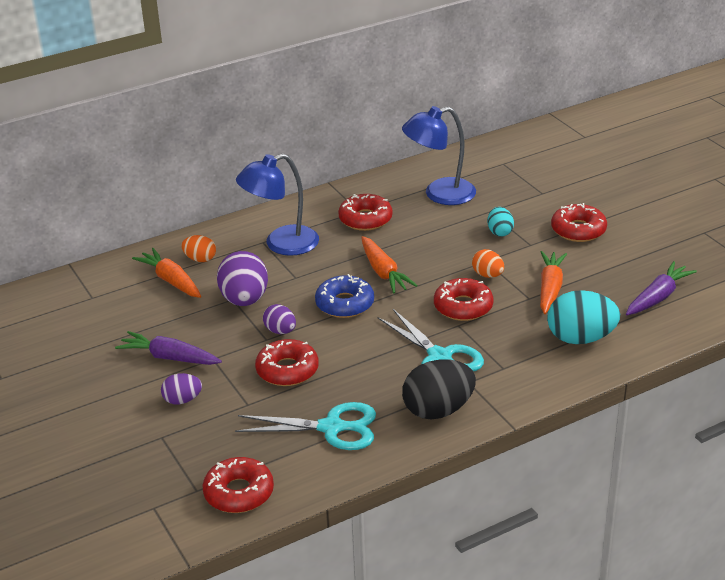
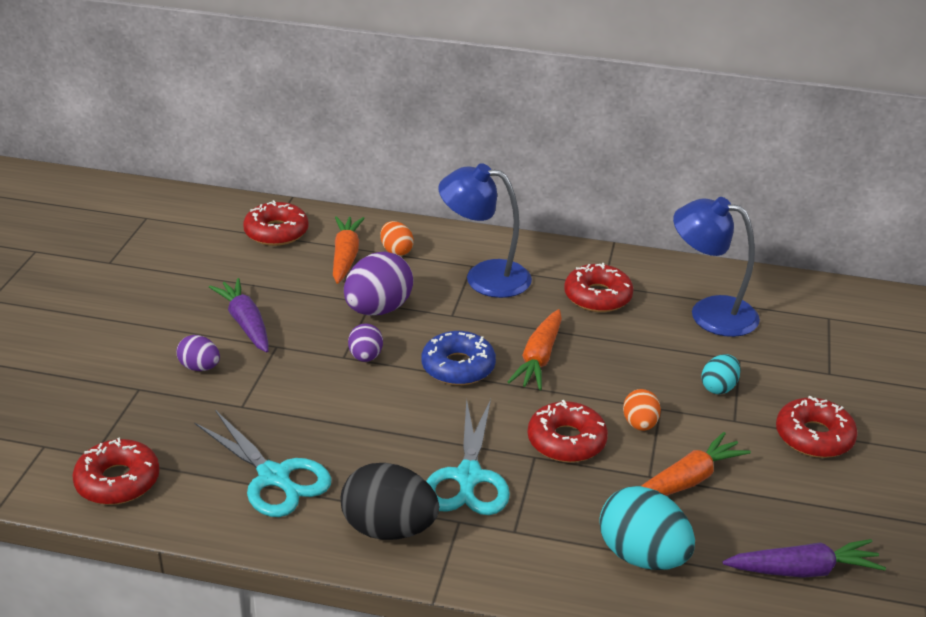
camera: 40 degrees right, 0 degrees up
(287, 370) = (318, 397): red donut -> red donut (276, 232)

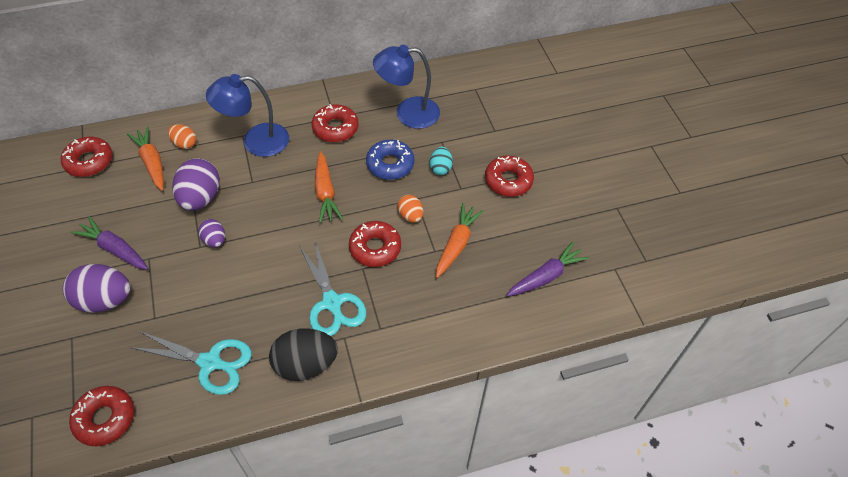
camera: 30 degrees left, 20 degrees up
(200, 367) = (105, 300): purple egg -> purple egg, size x1.82
(458, 367) = (279, 221): blue donut -> blue donut (390, 164)
(642, 556) = (459, 309): turquoise egg -> none

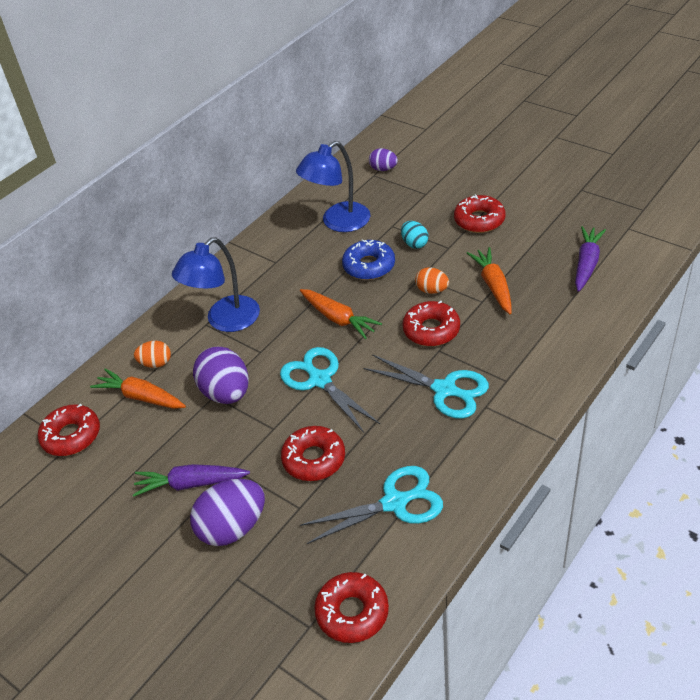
camera: 30 degrees left, 10 degrees down
(214, 240) = (281, 415): purple egg -> purple egg (383, 169)
(264, 232) = (320, 380): none -> turquoise scissors
(305, 364) = (478, 446): black egg -> none
(335, 128) = (287, 269): red donut -> red donut (314, 459)

